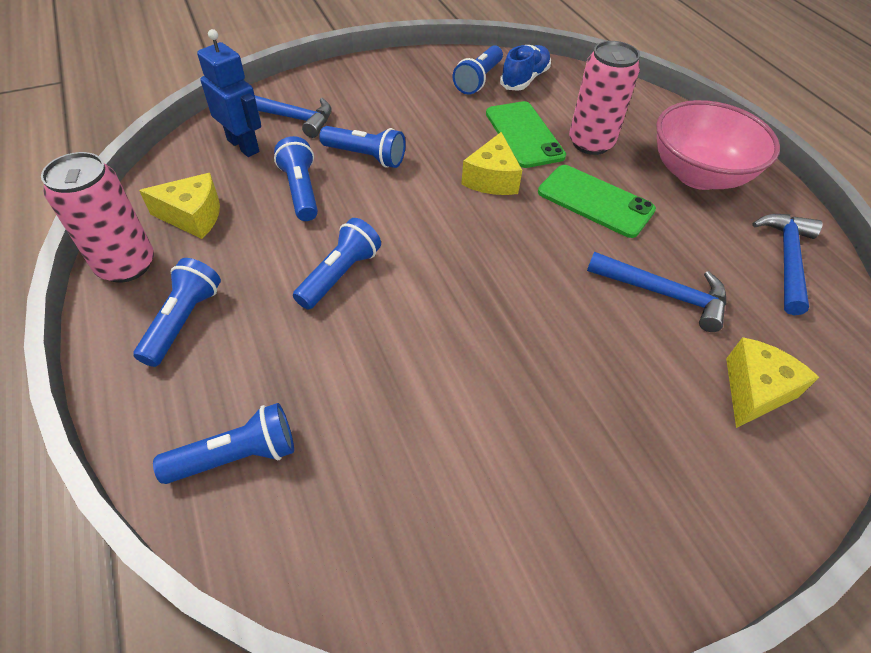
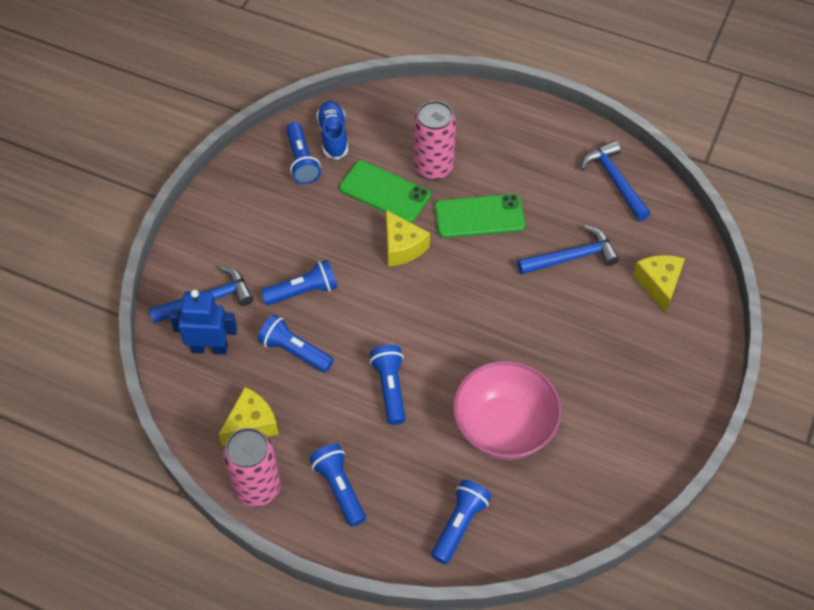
camera: 40 degrees left, 5 degrees up
(698, 175) = (519, 147): pink bowl -> pink bowl (504, 428)

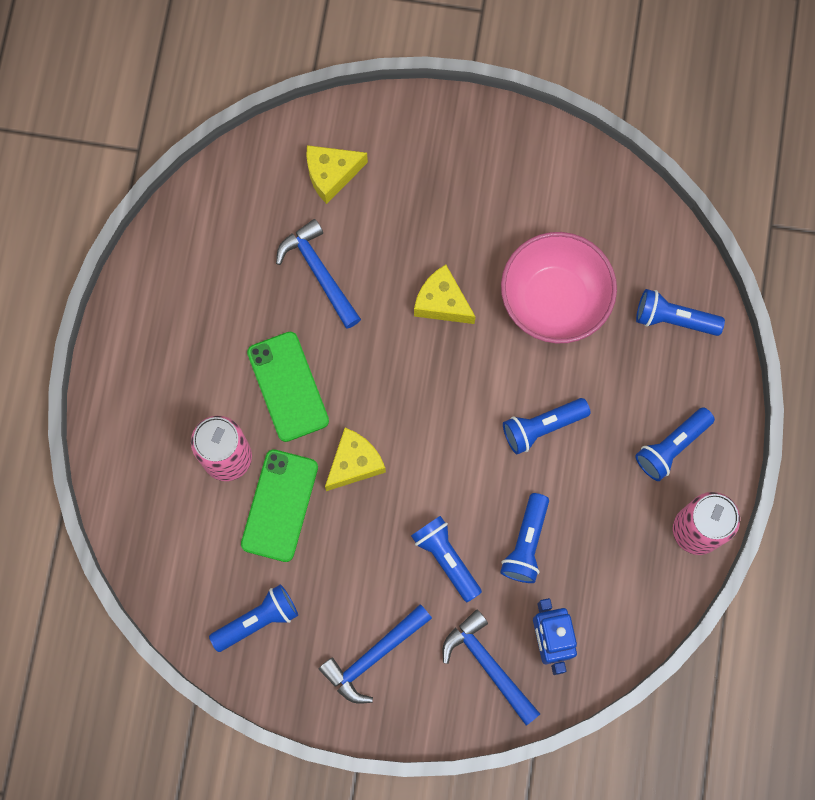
camera: 105 degrees left, 20 degrees up
(251, 424) = (628, 561): yellow cheese -> yellow cheese (442, 302)
(333, 136) = (208, 593): blue shoe -> none
(614, 180) = (195, 245): blue hammer -> blue hammer (373, 656)

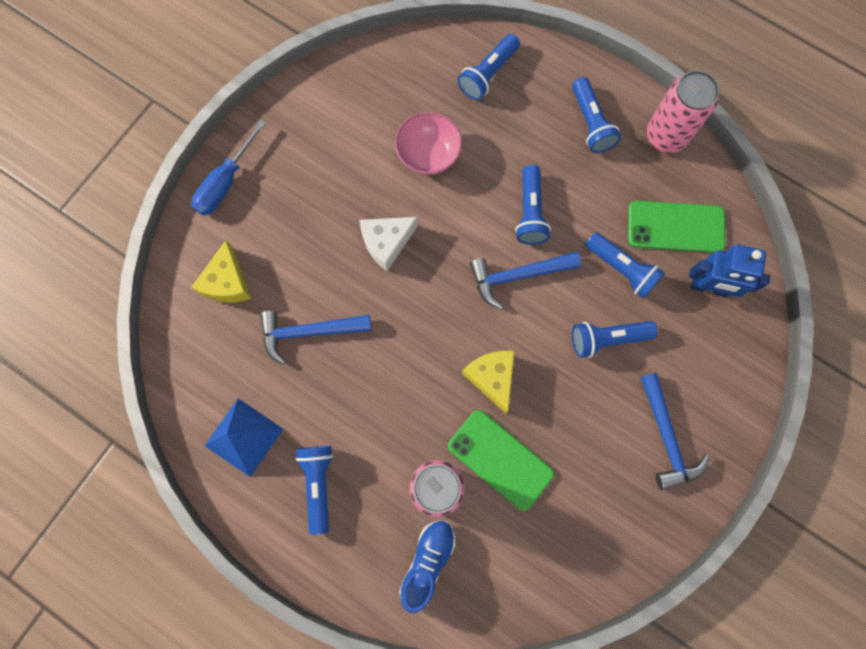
camera: 65 degrees left, 0 degrees up
(156, 480) = (427, 562): none -> blue shoe
(194, 262) = (244, 437): none -> blue pyramid
(257, 620) = (594, 525): blue flashlight -> blue flashlight (318, 484)
(288, 386) = (397, 404): green phone -> green phone (675, 227)
(429, 122) = (225, 182): none -> blue screwdriver
(442, 302) = (386, 243): yellow cheese -> white cheese
(488, 665) = (711, 345): blue hammer -> blue hammer (517, 276)
(554, 300) = (428, 155): pink bowl -> pink bowl, size x0.64

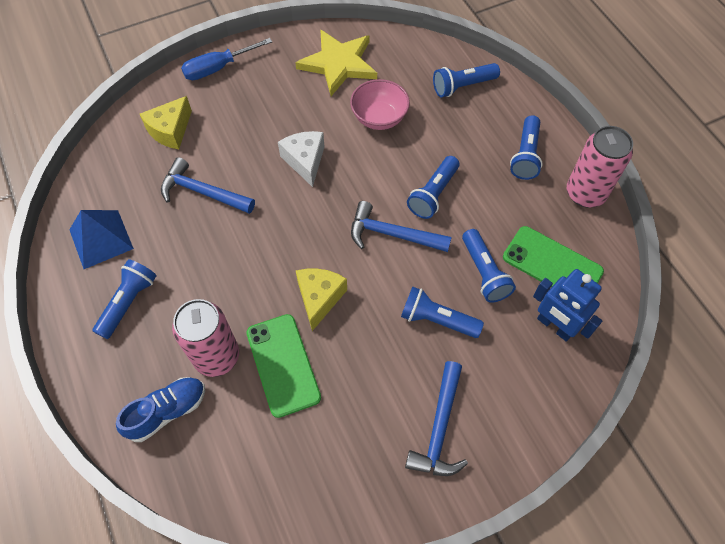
camera: 30 degrees right, 15 degrees down
(348, 112) = (339, 64): none -> yellow star
(386, 243) = (305, 161): white cheese -> white cheese turned 75 degrees clockwise

